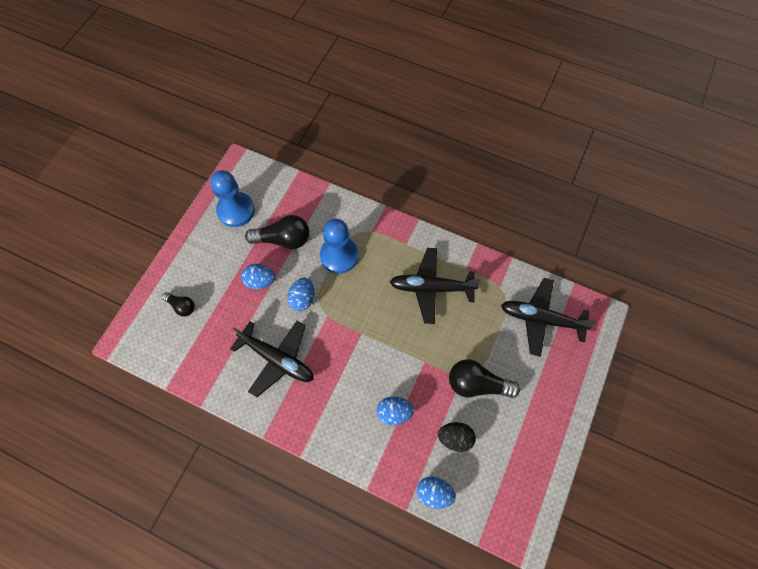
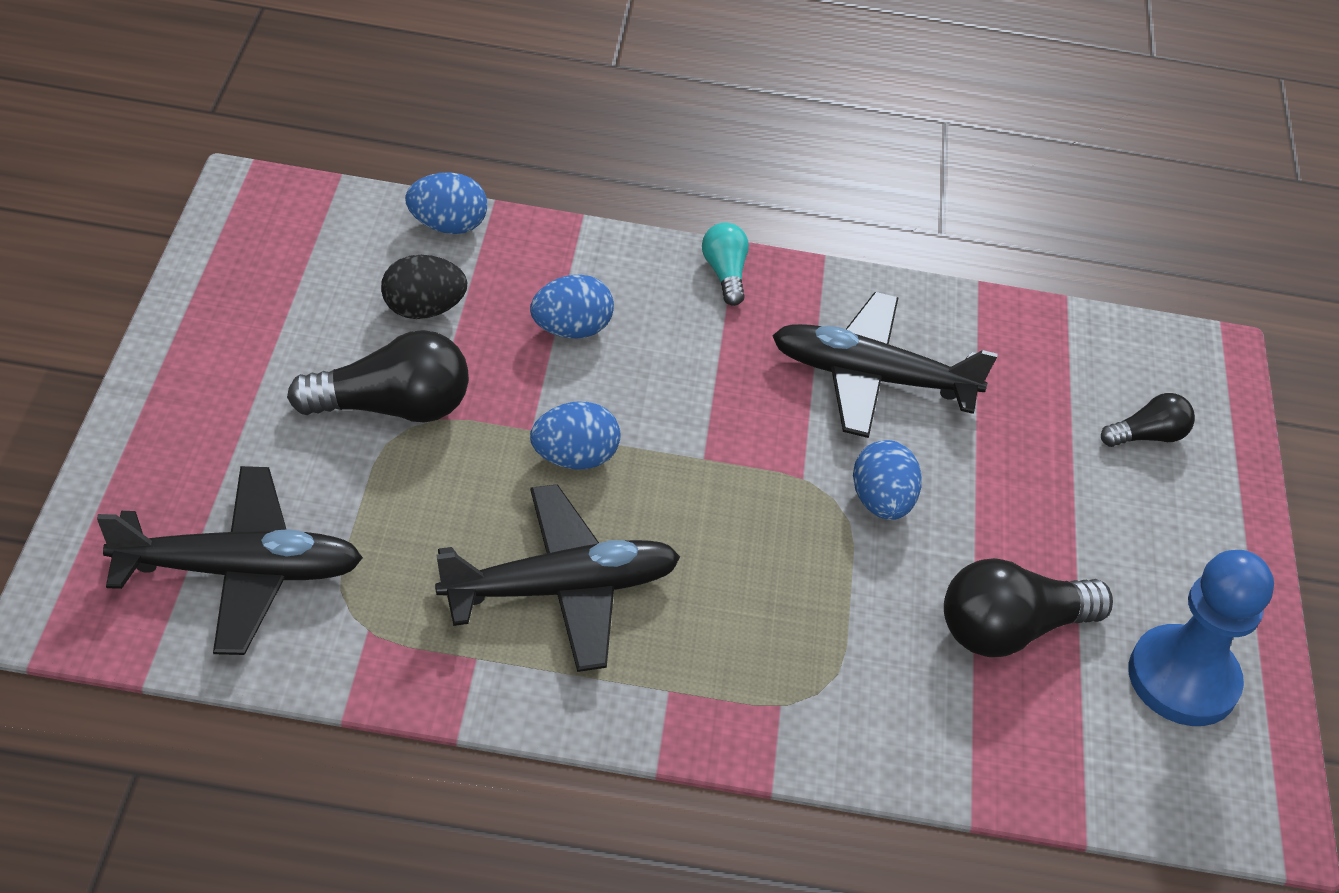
camera: 155 degrees right, 20 degrees down
(182, 306) = (1147, 436): black light bulb -> black light bulb turned 150 degrees clockwise
(260, 281) = (1006, 520): blue egg -> blue egg (573, 458)
(314, 434) = (724, 274): none -> turquoise light bulb
(339, 256) = (841, 619): blue pawn -> none

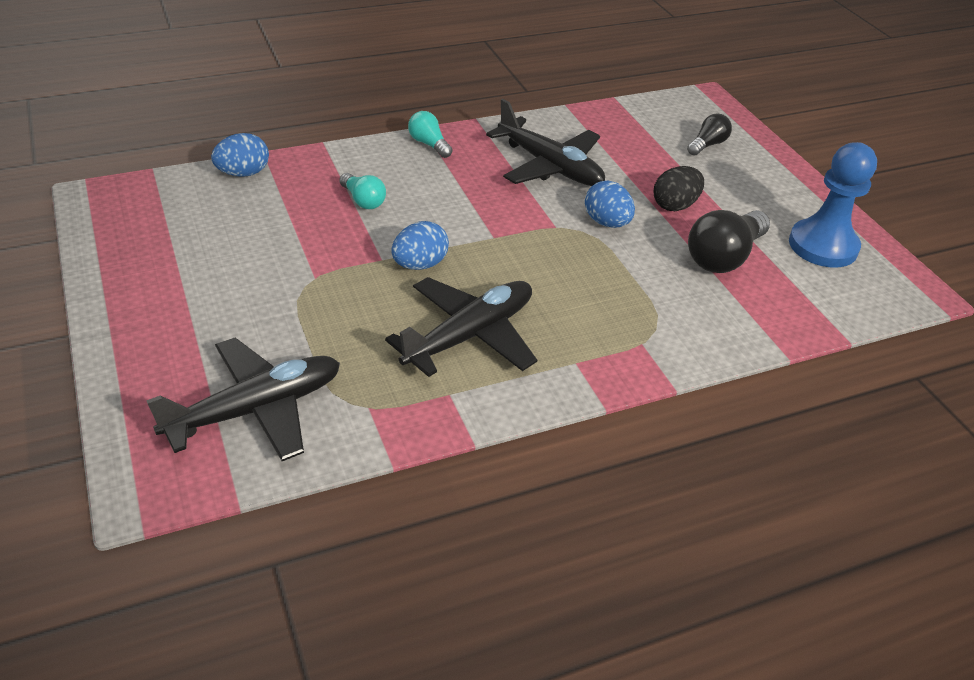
camera: 25 degrees left, 5 degrees down
(391, 407) = (285, 279): black light bulb -> none
(422, 309) = (263, 221): black egg -> black egg (675, 205)
(570, 330) = (363, 200): blue egg -> turquoise light bulb
(871, 378) = (550, 166): black plane -> black plane turned 120 degrees counterclockwise

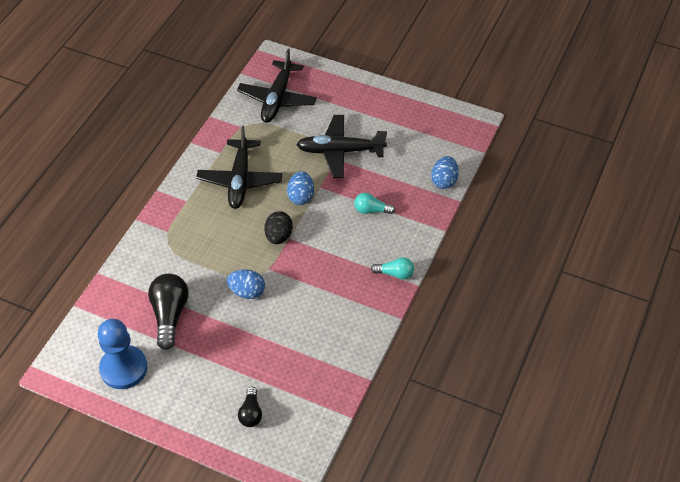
camera: 140 degrees right, 10 degrees up
(550, 166) = (317, 311): black plane -> black plane (340, 151)
(675, 205) = (224, 335): black egg -> black egg (278, 236)

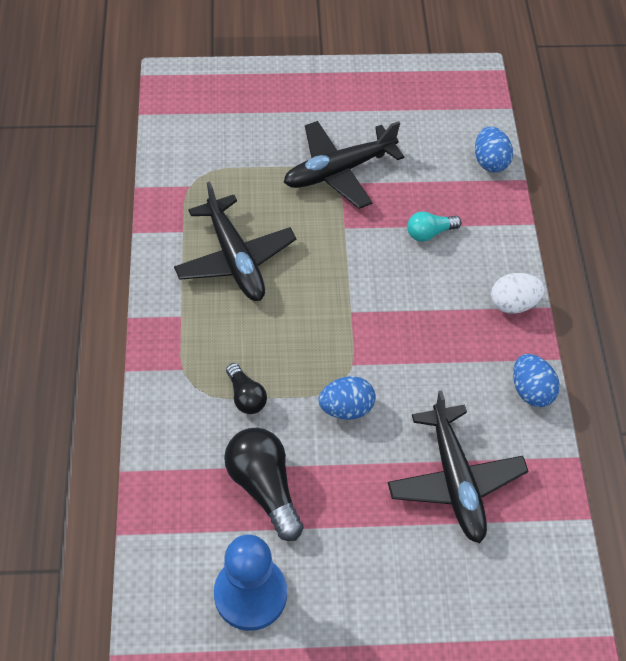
camera: 30 degrees left, 5 degrees up
(251, 413) = (463, 575): black light bulb -> black light bulb (246, 396)
(277, 99) = (212, 131): black plane -> black plane (455, 481)
(278, 236) = (336, 314): black egg -> none
(301, 196) = (329, 250): blue egg -> blue egg (531, 390)
(395, 273) = (513, 304): turquoise light bulb -> white egg

